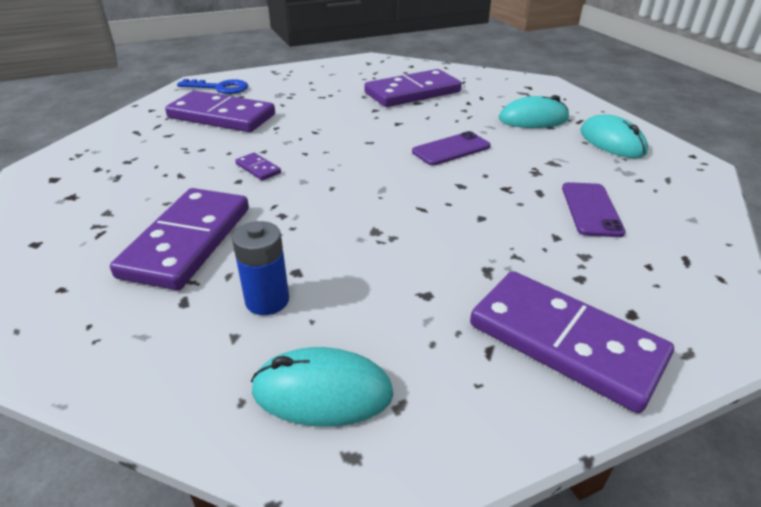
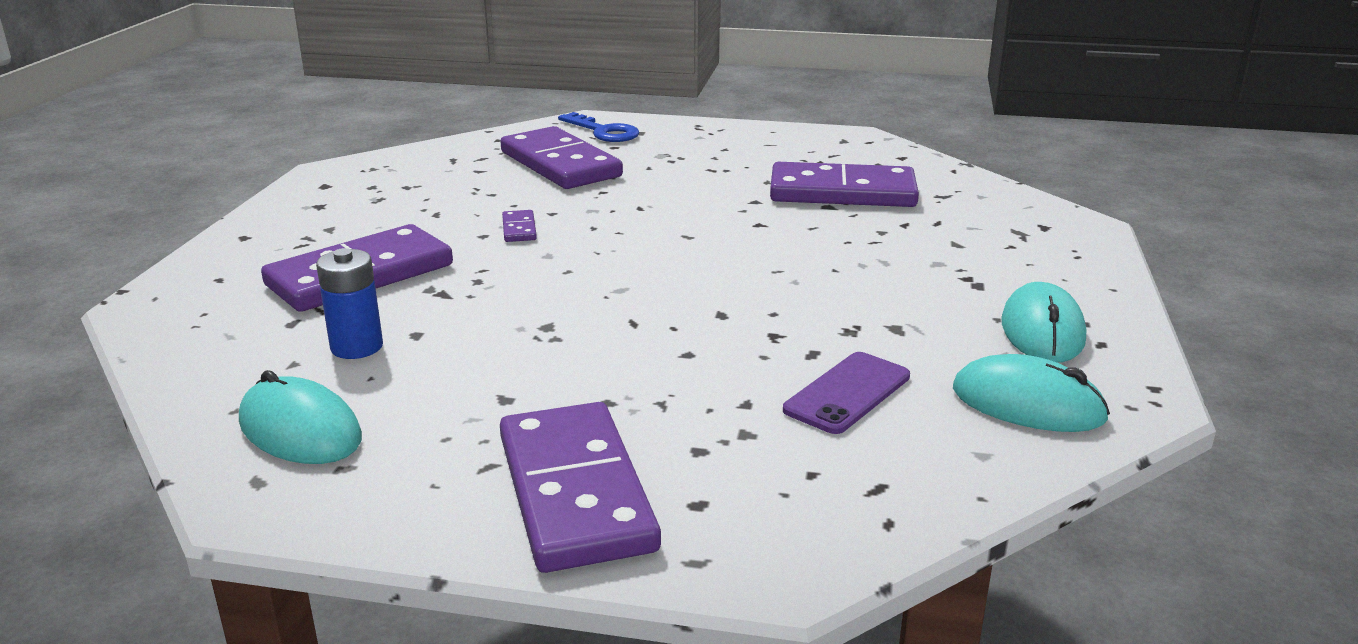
camera: 35 degrees right, 10 degrees down
(451, 149) = (778, 272): purple phone -> none
(533, 119) = (967, 269): turquoise mouse -> turquoise mouse (1027, 404)

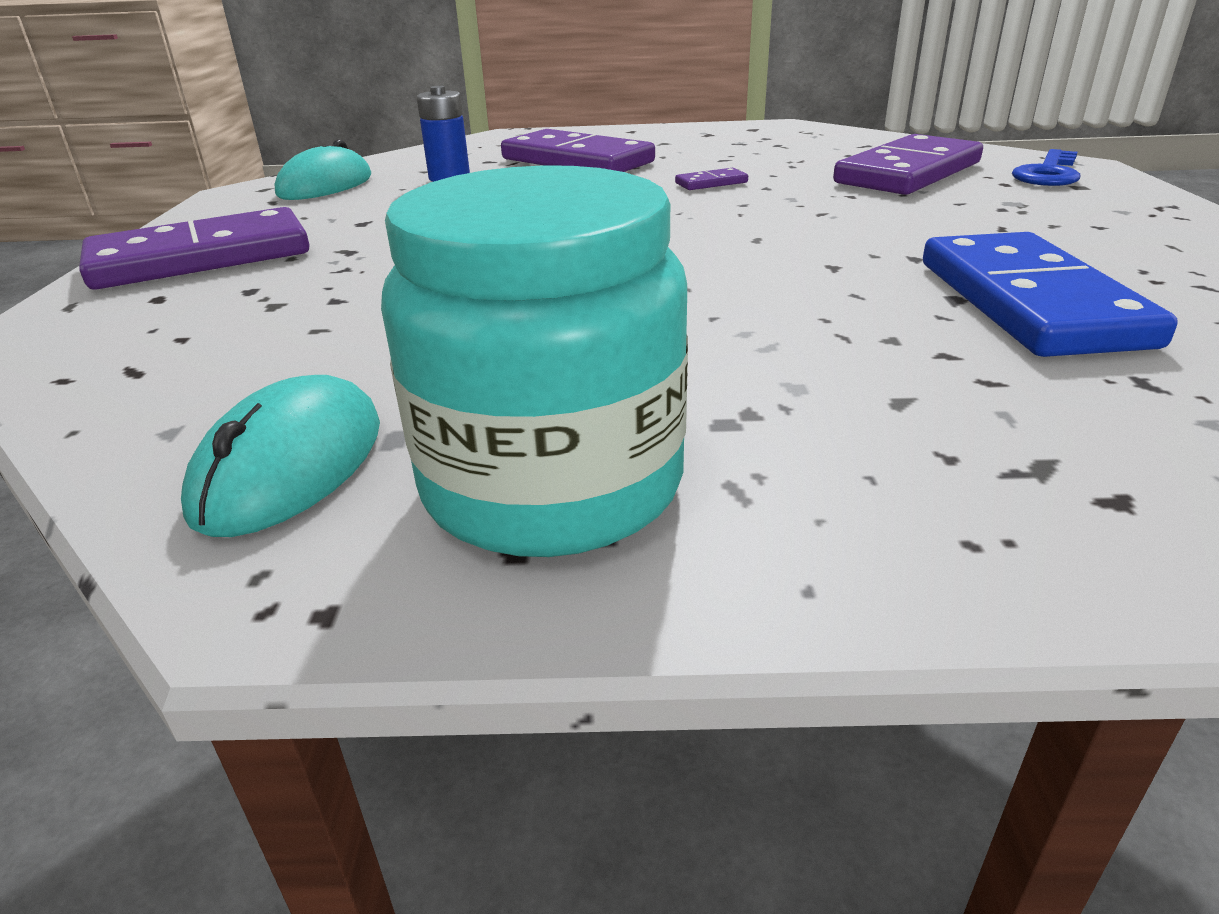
camera: 80 degrees right, 5 degrees up
(842, 192) = (1030, 302): purple domino -> blue domino
(847, 393) = (347, 343): purple phone -> none
(1042, 331) = (552, 484): turquoise mouse -> turquoise jar

